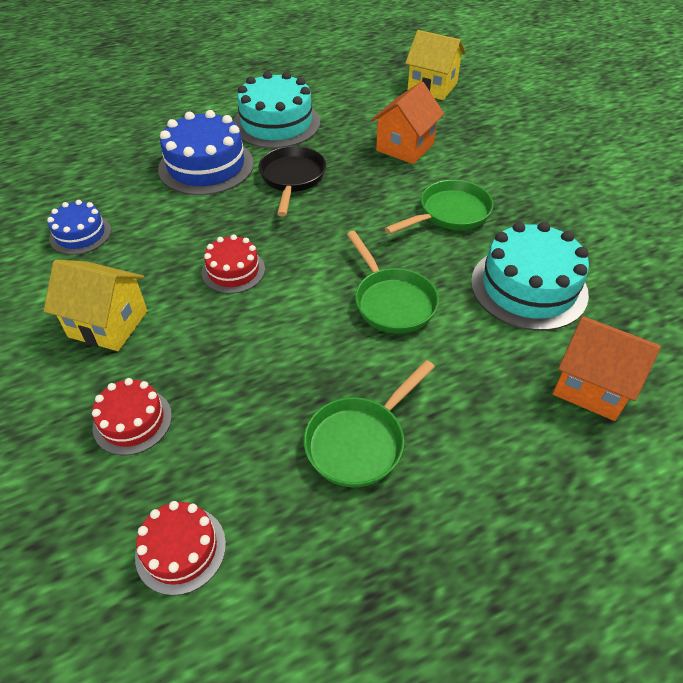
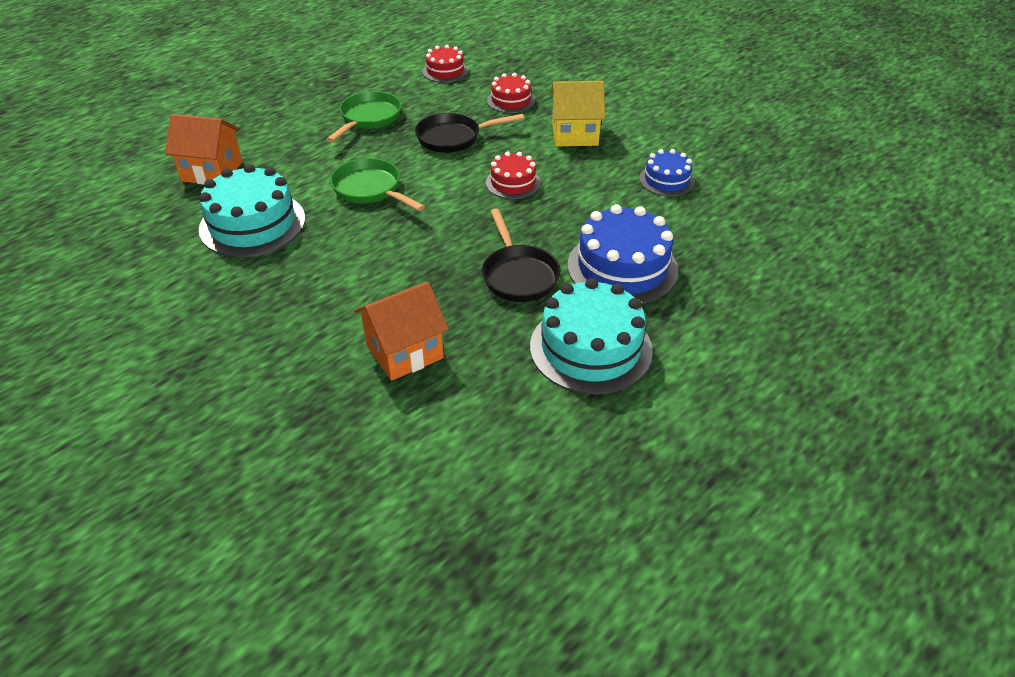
camera: 160 degrees right, 5 degrees down
(258, 361) = (453, 138): none -> black pan
(405, 147) = (405, 352): orange house -> orange house turned 45 degrees clockwise
(432, 87) = (394, 493): yellow house -> none
(449, 213) = (332, 275): green pan -> none

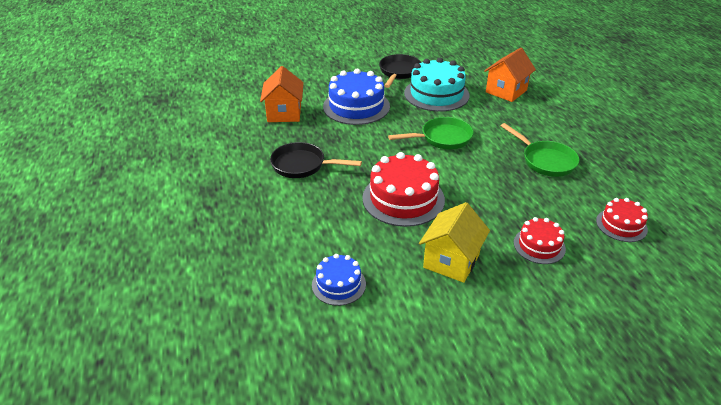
camera: 120 degrees right, 5 degrees down
(453, 138) = (489, 192): black pan -> black pan (399, 72)
(513, 183) = (403, 199): red cake -> red cake, size x1.78
(590, 348) = (219, 168): turquoise cake -> none
(622, 267) = (265, 209): blue cake -> blue cake (356, 106)

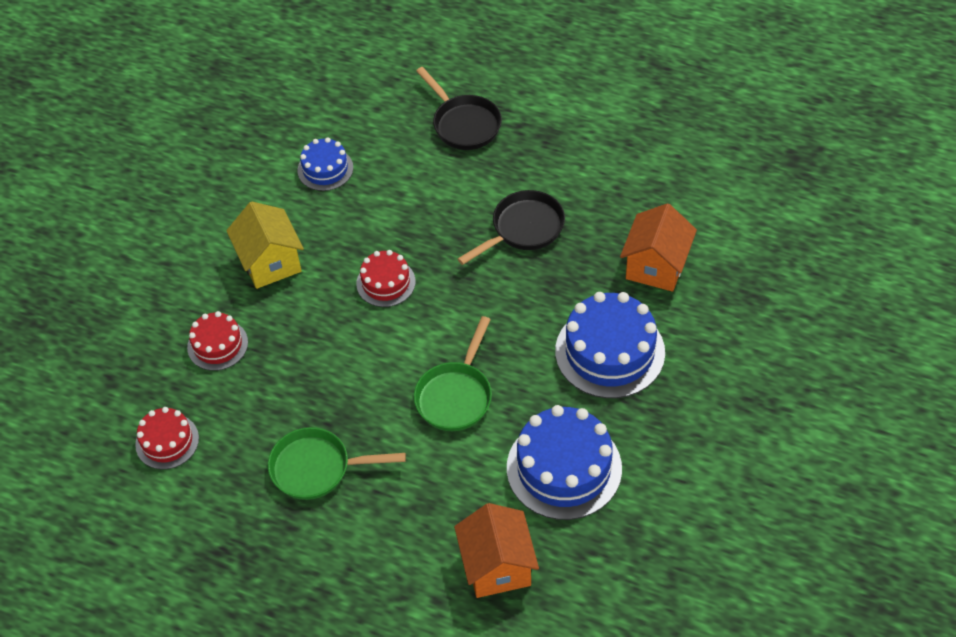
camera: 130 degrees right, 15 degrees up
(284, 113) = (656, 266): orange house -> orange house turned 75 degrees clockwise
(399, 72) = (667, 466): black pan -> black pan (464, 124)
(403, 199) = (386, 282): red cake -> red cake, size x0.56
(436, 94) = (564, 468): turquoise cake -> blue cake

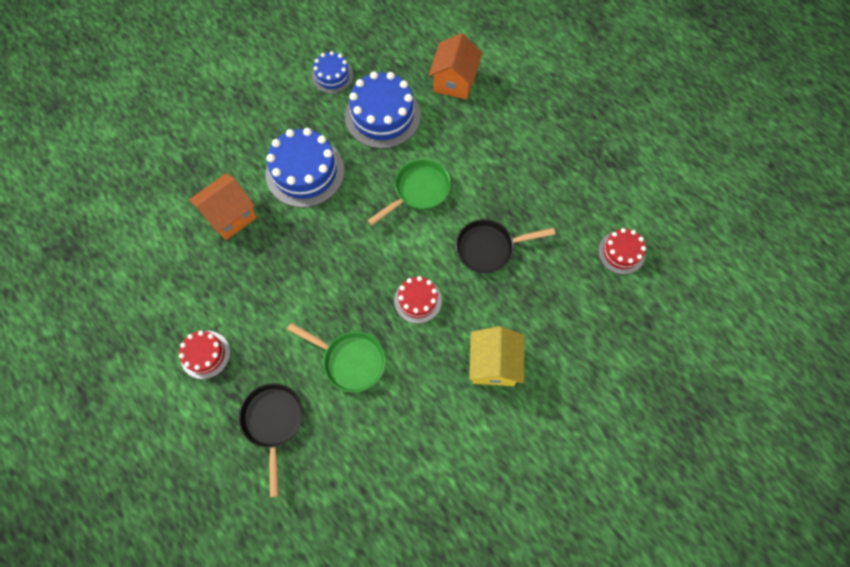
camera: 155 degrees left, 15 degrees up
(217, 345) = (560, 311): red cake -> red cake (205, 354)
(317, 468) = (530, 186): green pan -> green pan (350, 361)
(325, 169) = (409, 437): blue cake -> blue cake (332, 76)
(523, 229) = (295, 294): black pan -> black pan (489, 248)

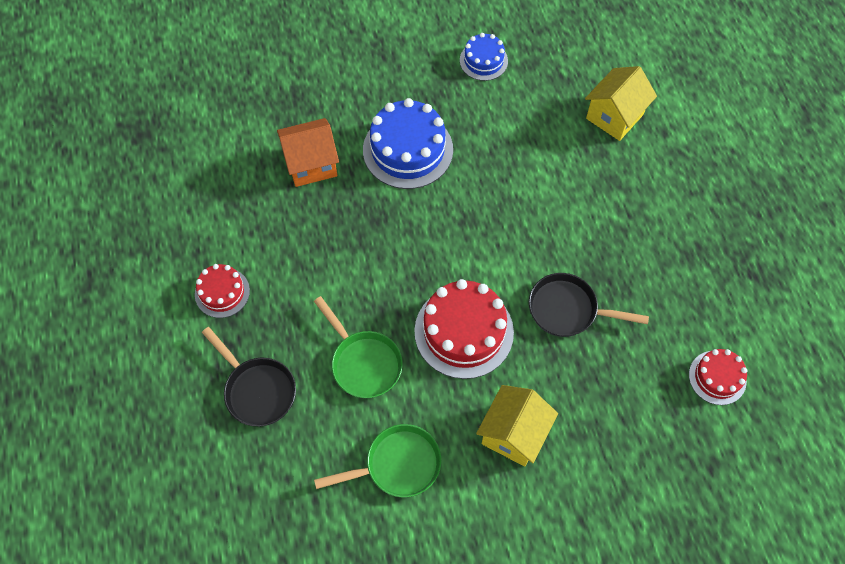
camera: 25 degrees right, 5 degrees down
(273, 422) = (257, 390): black pan -> black pan turned 120 degrees clockwise
(382, 115) = (518, 123): blue cake -> none
(418, 191) = (519, 217): green pan -> green pan (397, 465)
(418, 300) = (464, 331): red cake -> red cake, size x1.78
(454, 81) = (614, 116): orange house -> yellow house

